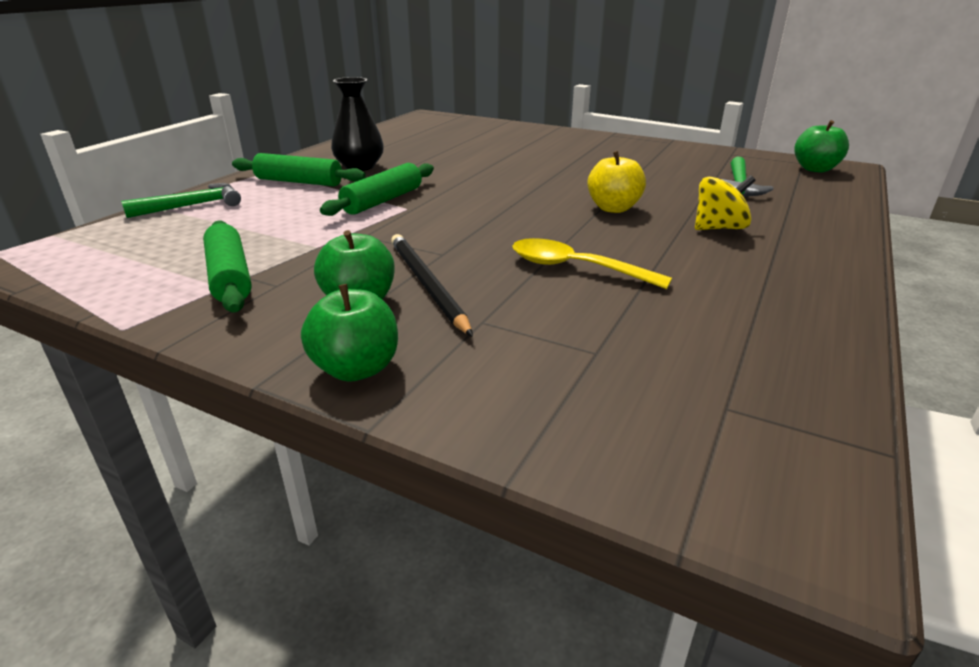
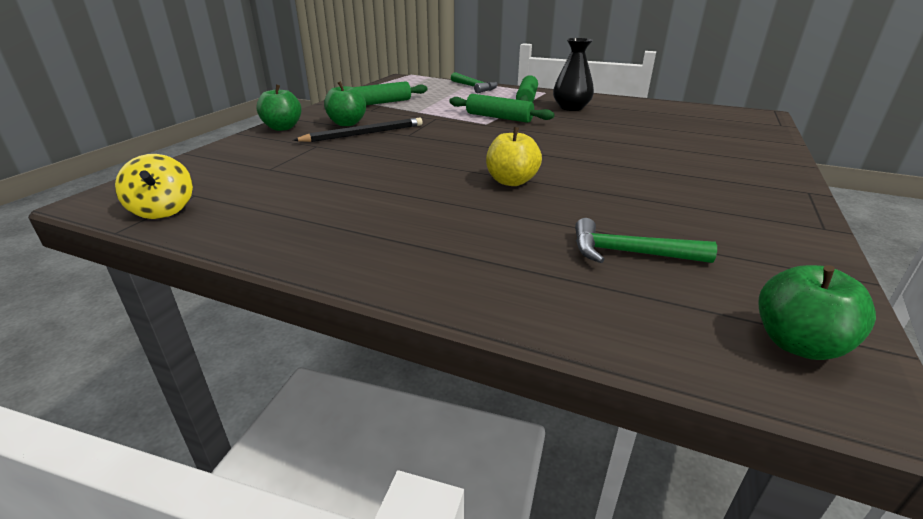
camera: 85 degrees right, 0 degrees up
(575, 268) = (381, 166): yellow spoon -> none
(719, 228) = (470, 223): yellow spinning top -> yellow spinning top (163, 210)

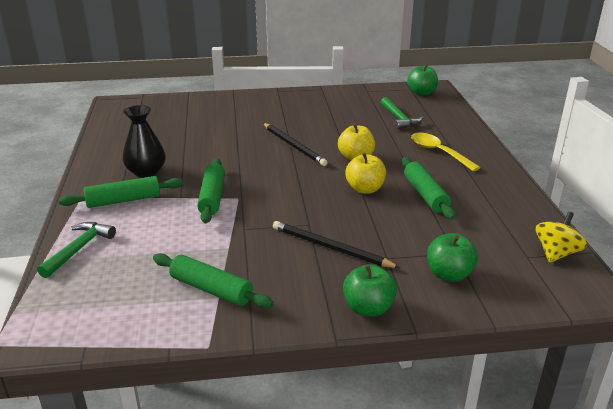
camera: 120 degrees left, 0 degrees up
(347, 123) = (312, 273): green apple -> green apple (449, 274)
(374, 189) = (425, 195): none -> green rolling pin
(431, 166) = (365, 189): none -> yellow apple
(464, 238) = (438, 152): none -> yellow spoon
(577, 160) = (294, 146): none -> black pencil

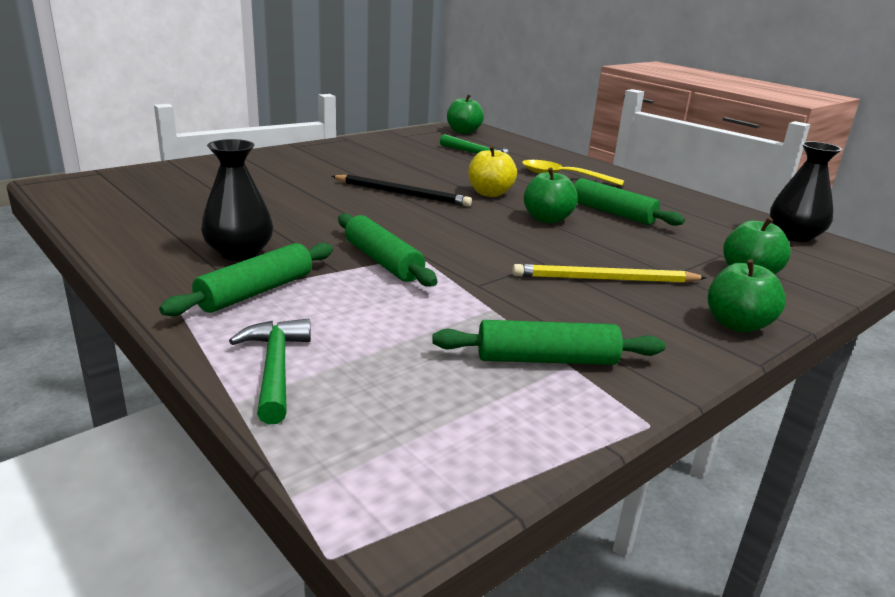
camera: 35 degrees left, 5 degrees down
(330, 247) = (604, 279): black pencil -> yellow pencil
(365, 189) = (547, 219): yellow apple -> green apple
(556, 253) = (794, 235): yellow spinning top -> black vase

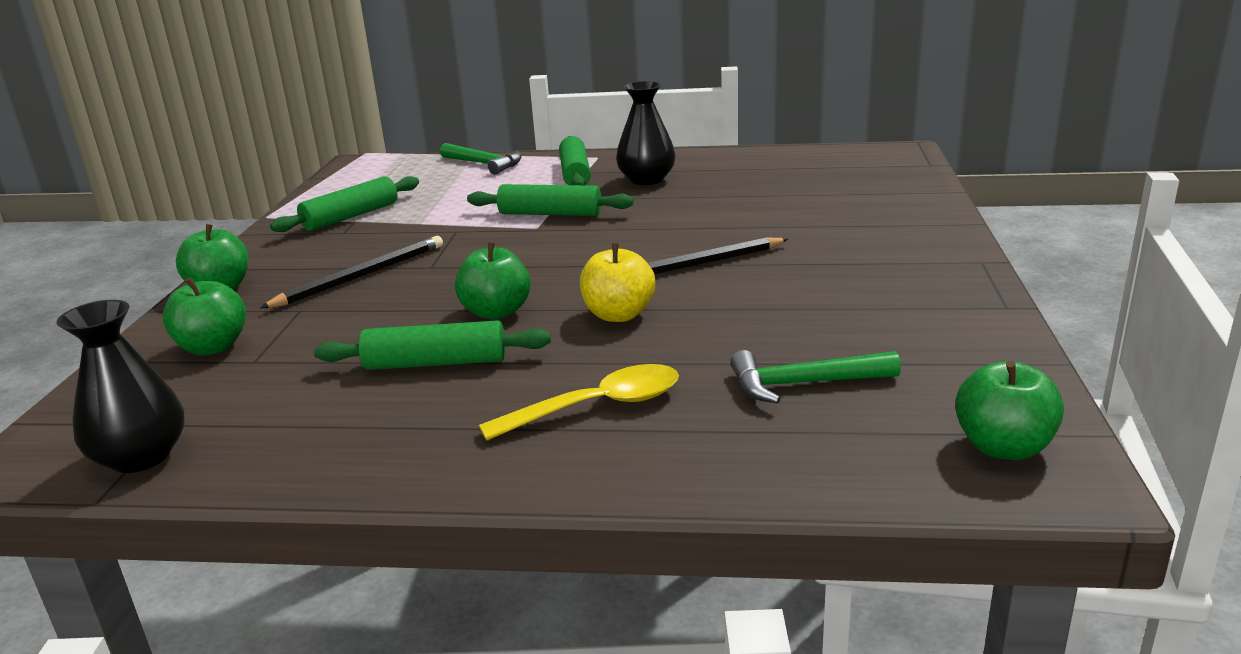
camera: 140 degrees right, 0 degrees up
(604, 279) = (361, 276): yellow pencil -> black pencil

